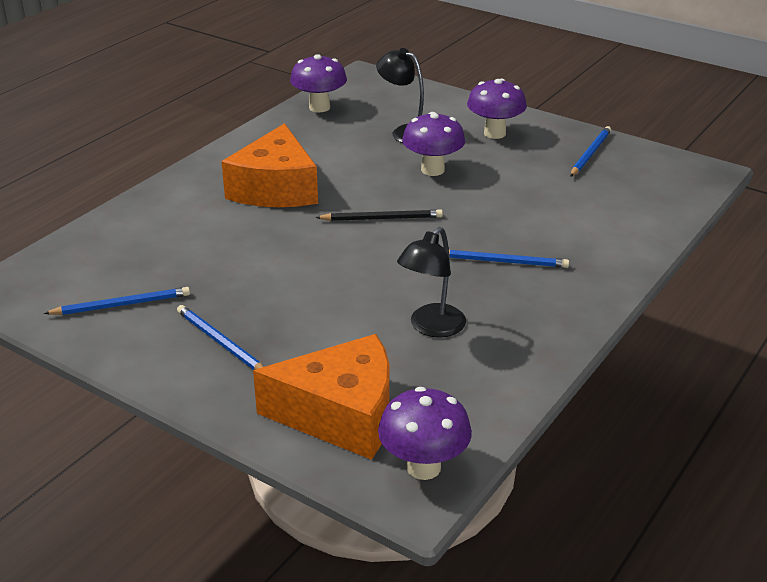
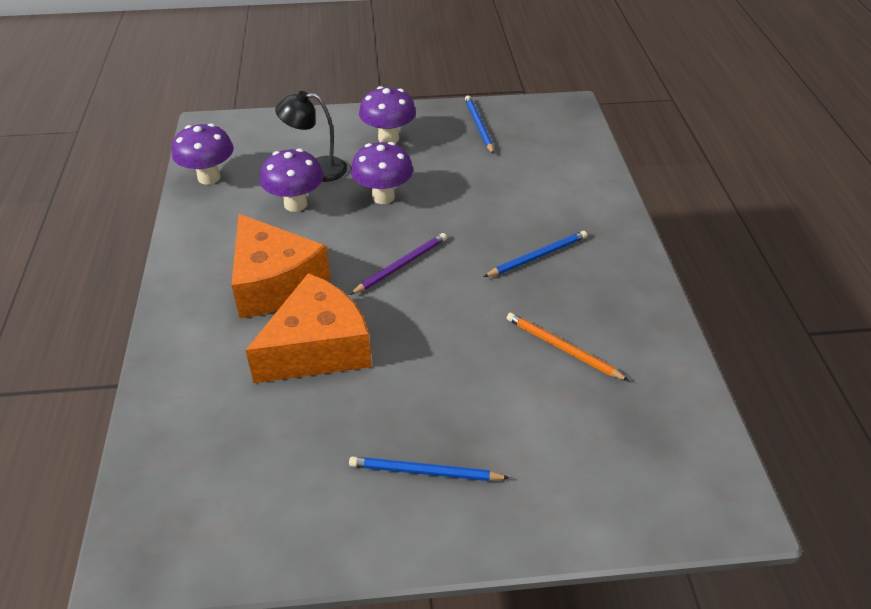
camera: 40 degrees left, 10 degrees up
(122, 305) = (285, 492): blue pencil -> none
(341, 415) = (601, 475): orange cheese -> orange cheese (317, 348)
(382, 218) = (401, 265): black pencil -> purple pencil
(423, 467) = (710, 479): purple mushroom -> purple mushroom (295, 204)
(431, 327) = (562, 348): black lamp -> orange pencil

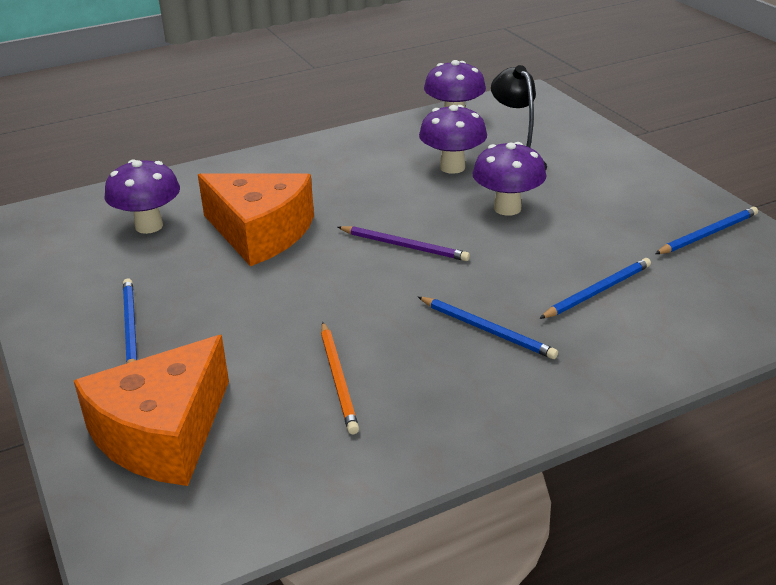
camera: 70 degrees right, 10 degrees down
(274, 282) = (333, 189): orange cheese -> orange cheese (163, 434)
(388, 138) = (614, 185): purple mushroom -> purple mushroom (149, 226)
(518, 193) = (598, 291): none -> blue pencil
(562, 348) = (338, 379): orange pencil -> orange pencil turned 150 degrees clockwise

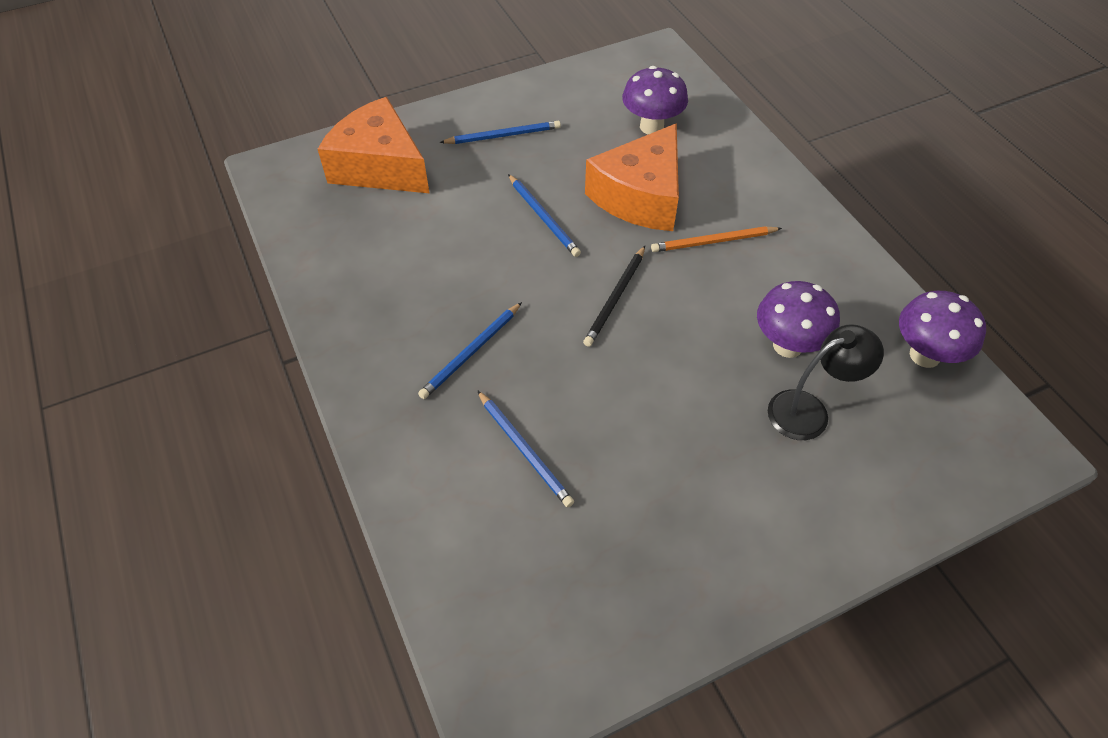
camera: 90 degrees right, 20 degrees up
(338, 379) = (420, 253): orange pencil -> orange pencil (713, 241)
(404, 246) = (615, 298): purple pencil -> black pencil
(507, 208) = (693, 389): purple mushroom -> none
(708, 234) = (638, 591): blue pencil -> blue pencil (543, 217)

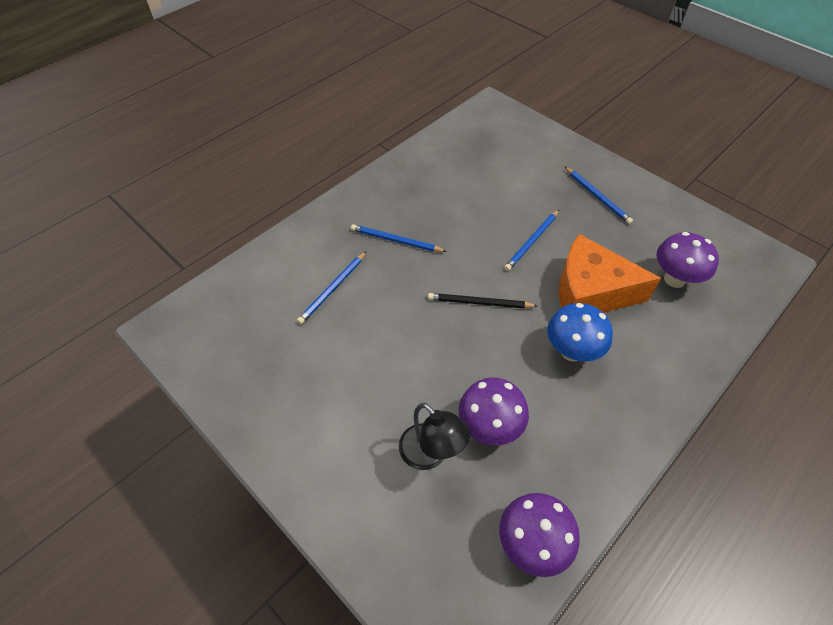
camera: 70 degrees right, 0 degrees up
(379, 166) = (524, 148): orange cheese -> none
(713, 241) = (571, 351): orange pencil -> blue mushroom

